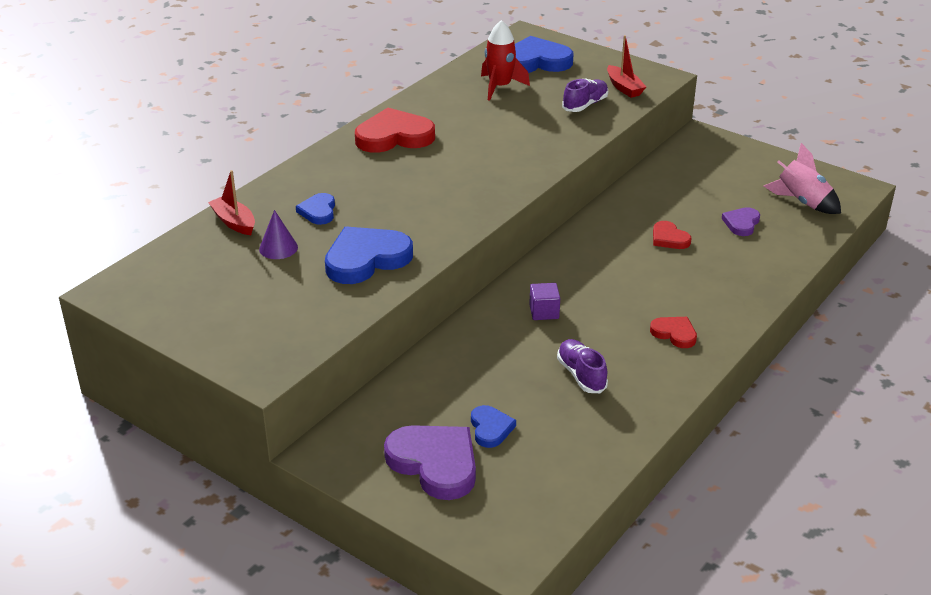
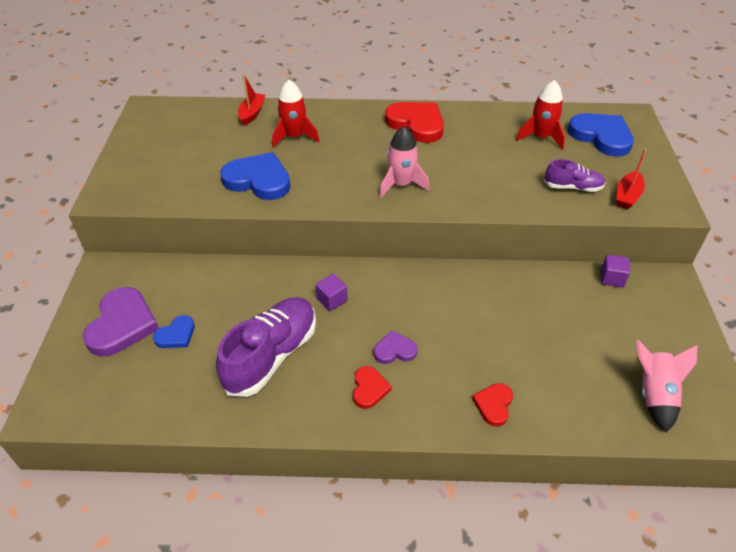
camera: 55 degrees right, 10 degrees up
(278, 248) = (239, 141): purple cone -> none
(318, 211) = (294, 137): blue heart -> red rocket
(478, 182) = (401, 185): none -> pink rocket
(581, 375) = (272, 355): purple shoe -> purple shoe, size x1.89
(669, 238) = (497, 327): red heart -> red heart (493, 405)
(671, 160) = (612, 278): none -> purple cube
(741, 223) = (570, 365): purple heart -> purple heart (395, 350)

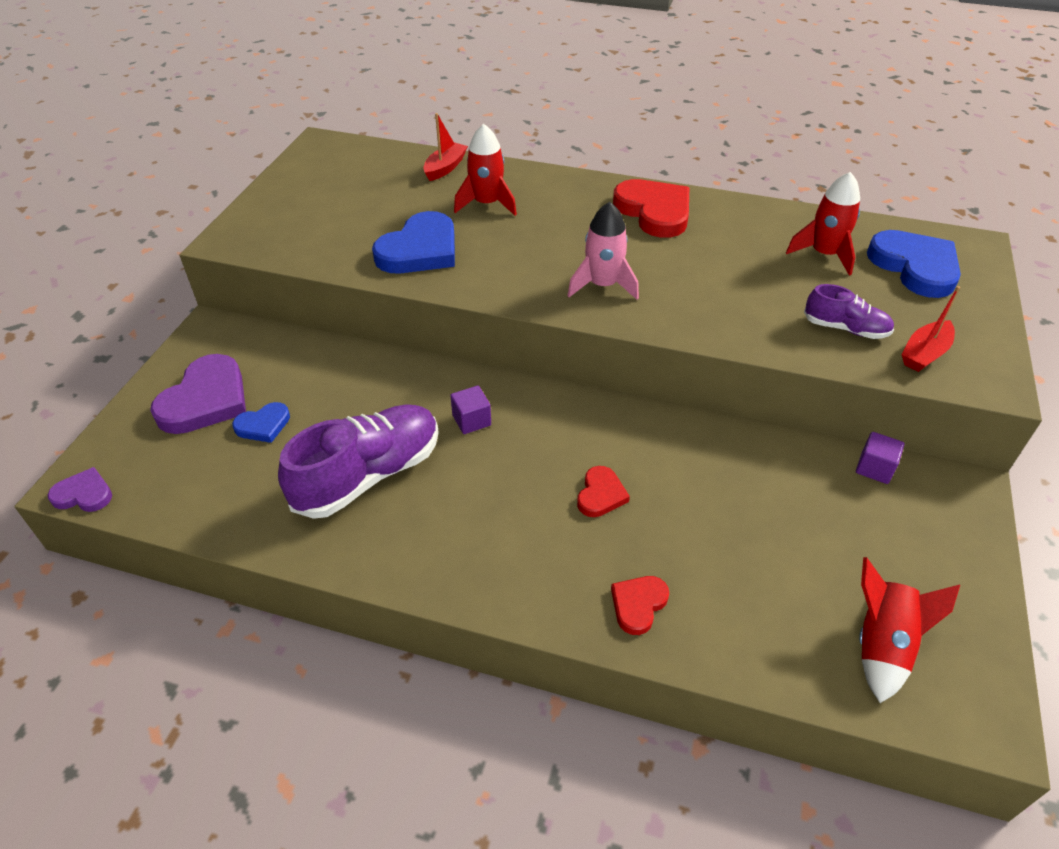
camera: 15 degrees right, 0 degrees up
(258, 180) = (420, 250): blue heart -> blue heart turned 90 degrees clockwise
(369, 389) = (477, 545): red heart -> red heart (600, 494)
(395, 350) = (529, 502): purple heart -> purple heart (84, 494)
(654, 395) = (882, 645): pink rocket -> red rocket

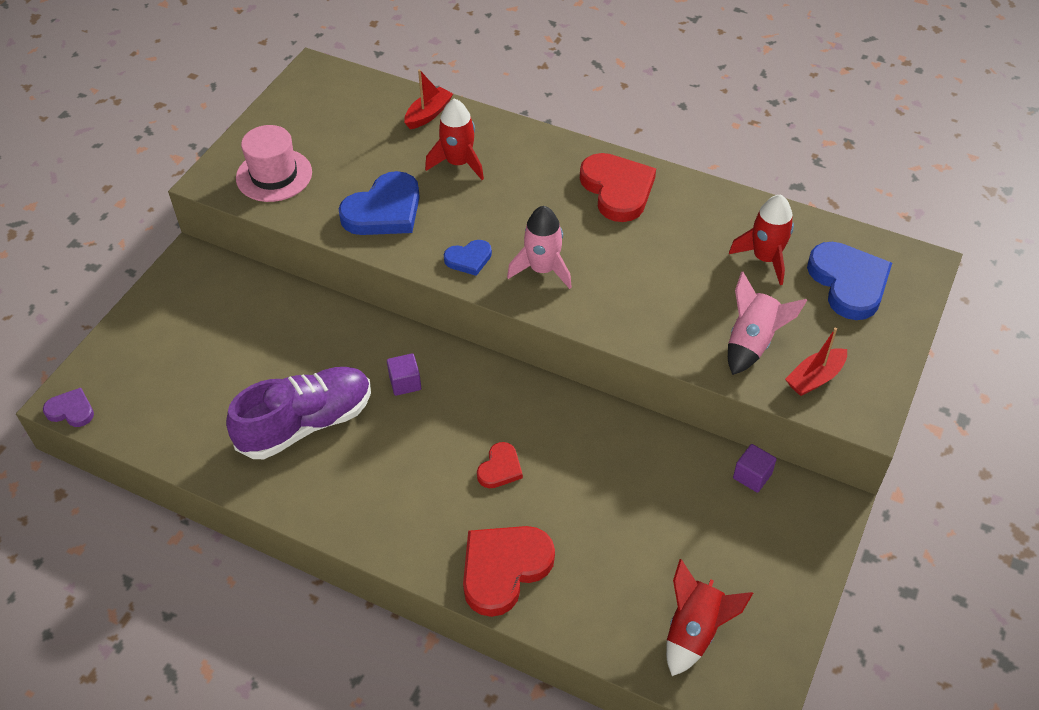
camera: 10 degrees right, 5 degrees up
(206, 400) = (178, 333): purple heart -> none
(263, 425) = (224, 364): blue heart -> blue heart (469, 259)
(295, 230) = (274, 175): none -> pink hat
(638, 604) = (504, 569): red heart -> red heart, size x1.89
(845, 328) = (752, 343): purple shoe -> pink rocket

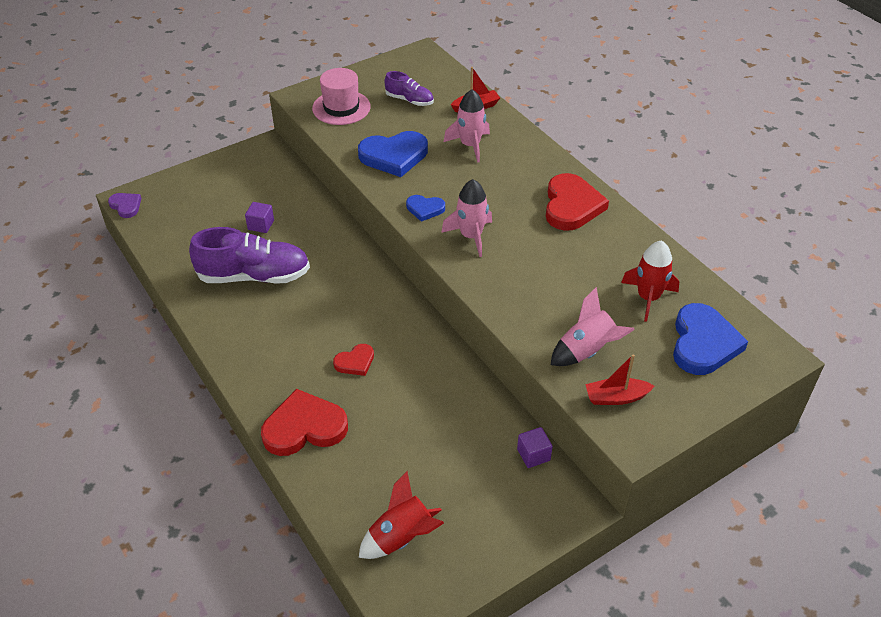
camera: 30 degrees right, 5 degrees down
(347, 135) = (409, 100): none -> purple shoe
(405, 382) = (337, 279): purple cube -> purple cube (261, 225)
(458, 163) = (470, 145): red rocket -> pink rocket

